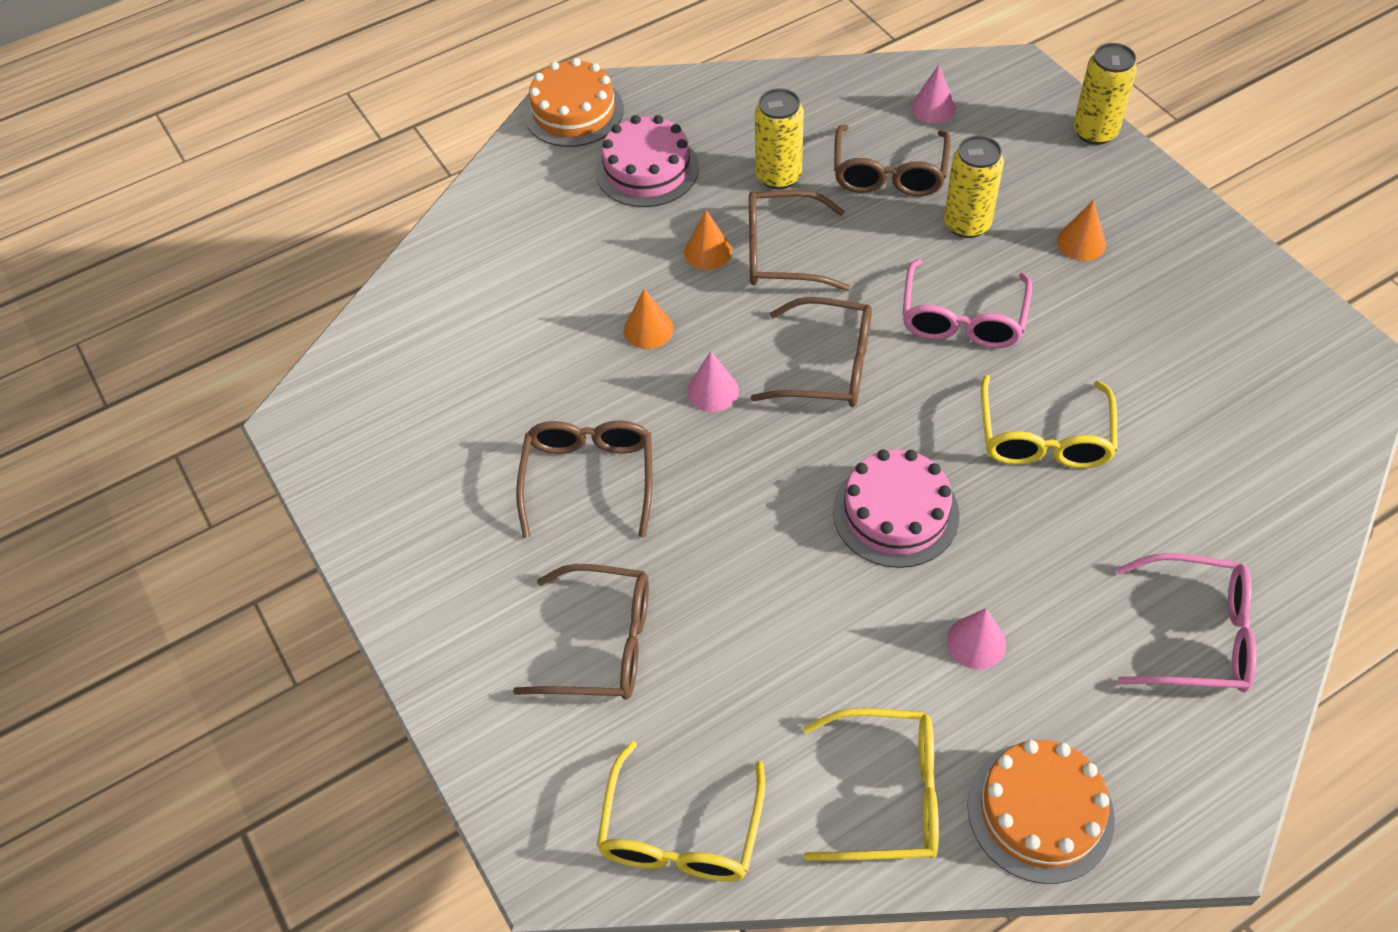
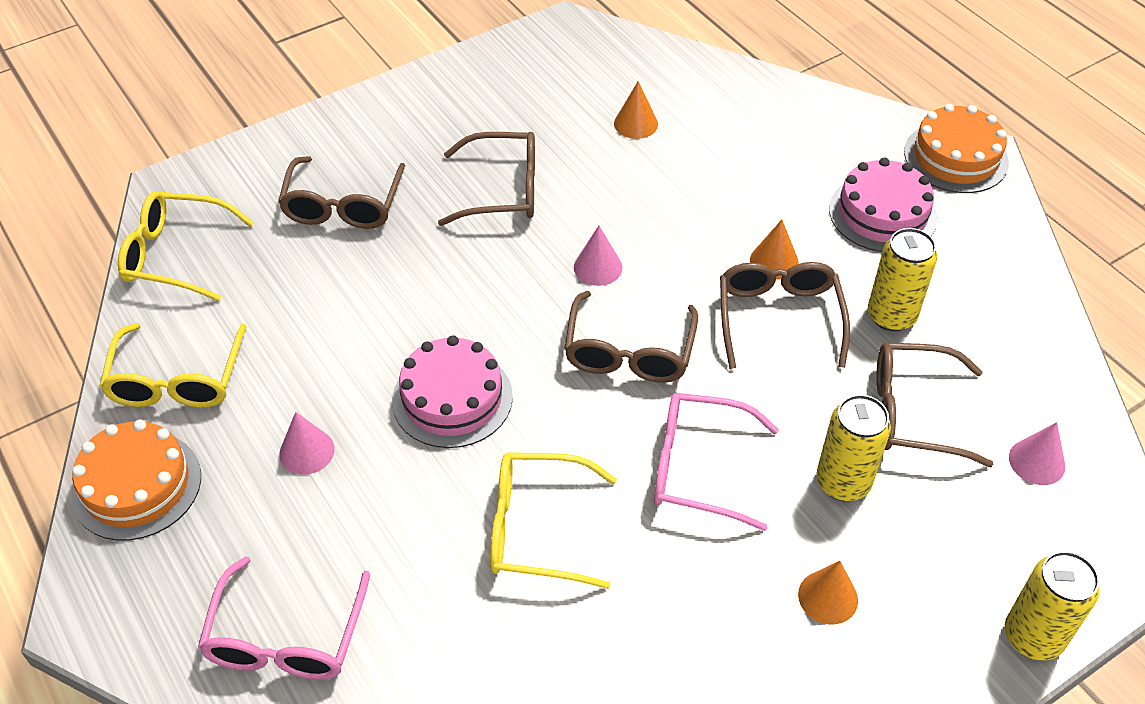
camera: 85 degrees right, 5 degrees down
(648, 329) = (670, 221): orange cone -> orange cone (636, 123)

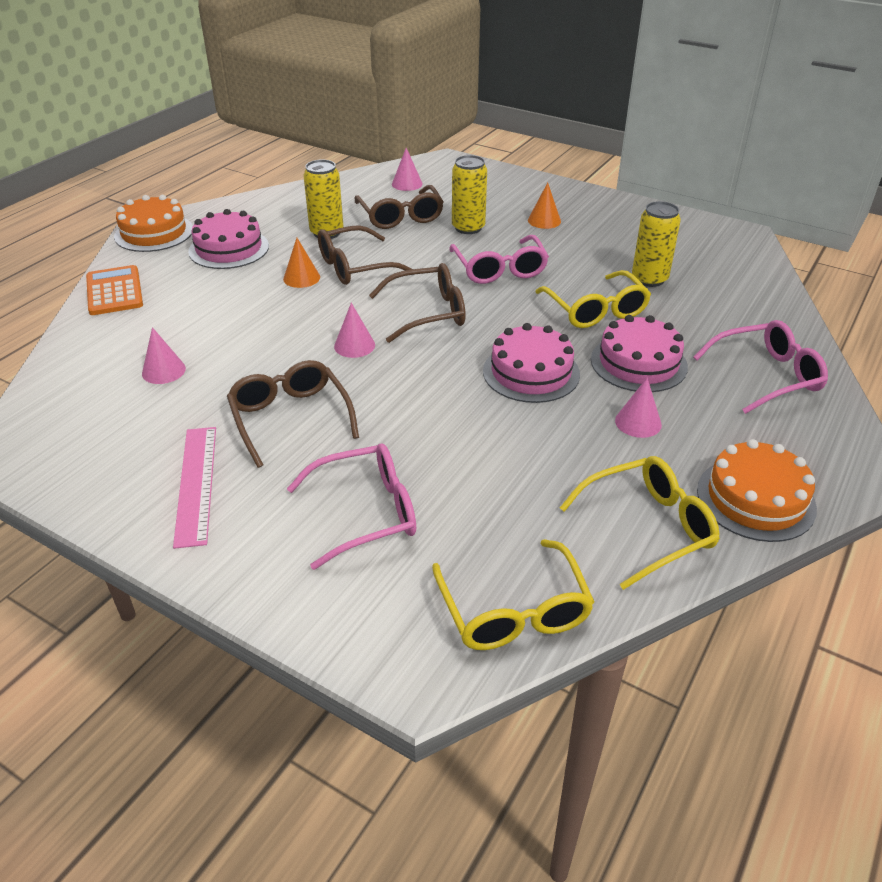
camera: 115 degrees left, 10 degrees down
(343, 205) = (366, 513): brown glasses -> pink glasses
(401, 512) = (638, 363): none -> pink cake
(454, 118) = (196, 484): none -> pink ruler
(636, 123) = (163, 371): orange cone -> pink cone
(816, 110) = (114, 291): none -> orange calculator
(1032, 637) = (513, 175): yellow can -> yellow can (649, 279)

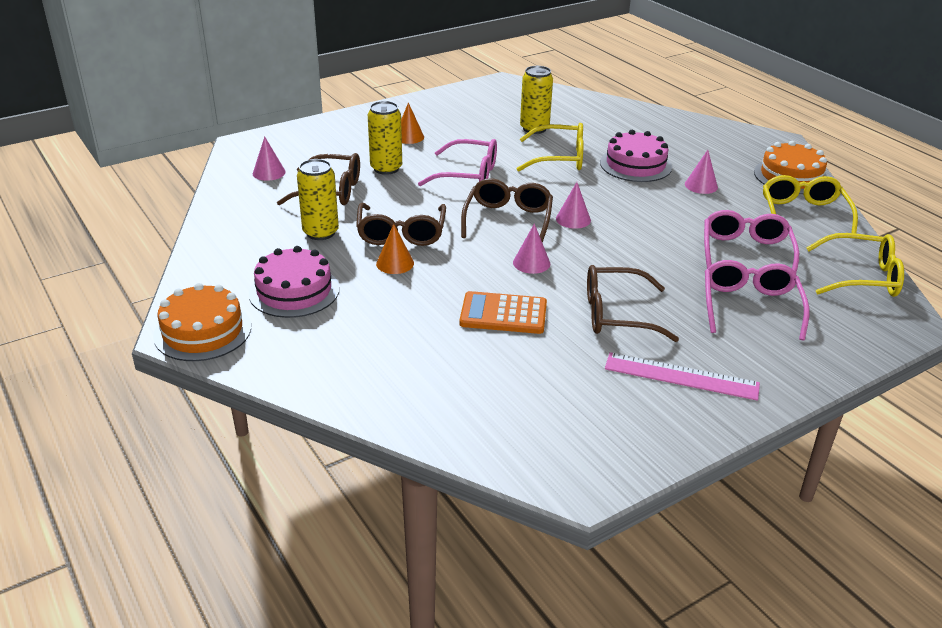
camera: 65 degrees left, 5 degrees down
(114, 291) = (314, 377): orange calculator -> orange calculator (503, 314)
(163, 371) = (499, 367): pink cone -> pink cone (573, 219)
(531, 372) = (621, 203): pink cake -> none
(766, 376) = (676, 133): pink glasses -> pink glasses (745, 253)

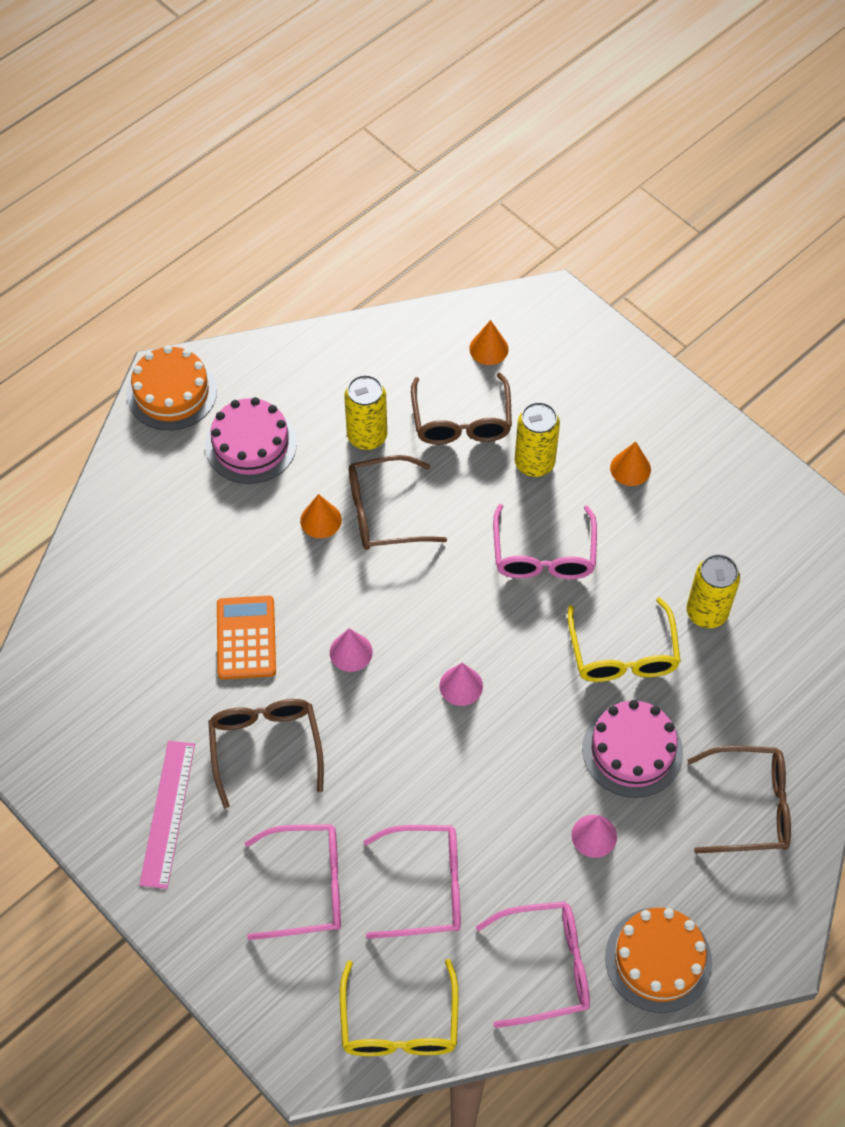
camera: 80 degrees right, 25 degrees up
(269, 172) = (488, 348): pink cone -> orange cone
(508, 220) = (441, 615): brown glasses -> brown glasses (750, 806)
(803, 214) = (546, 967): yellow glasses -> pink glasses

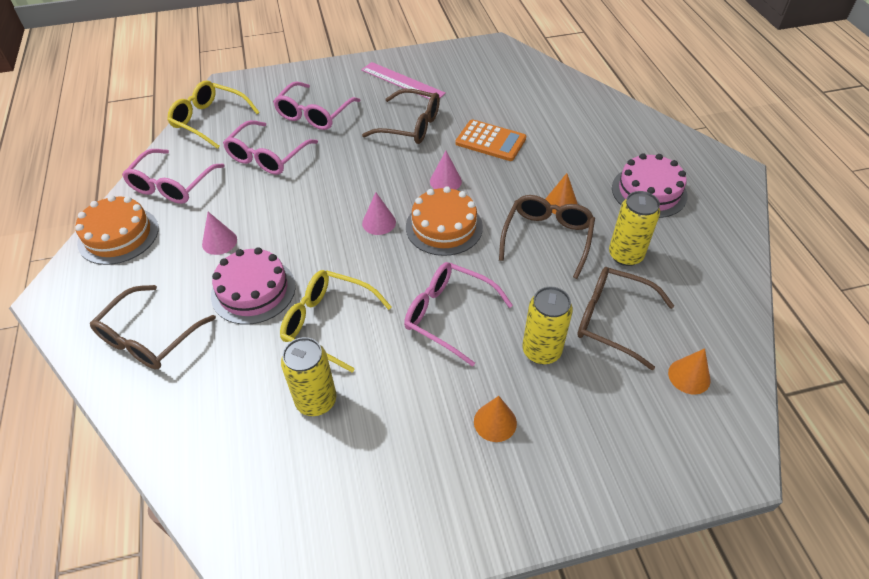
camera: 120 degrees right, 10 degrees down
(172, 392) = (717, 169): orange cake -> orange cake (444, 227)

